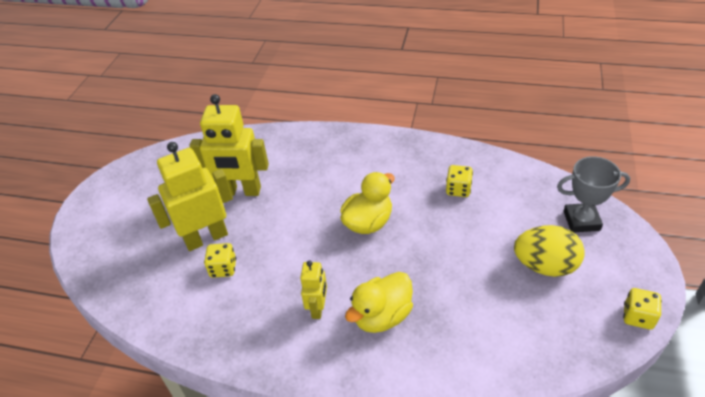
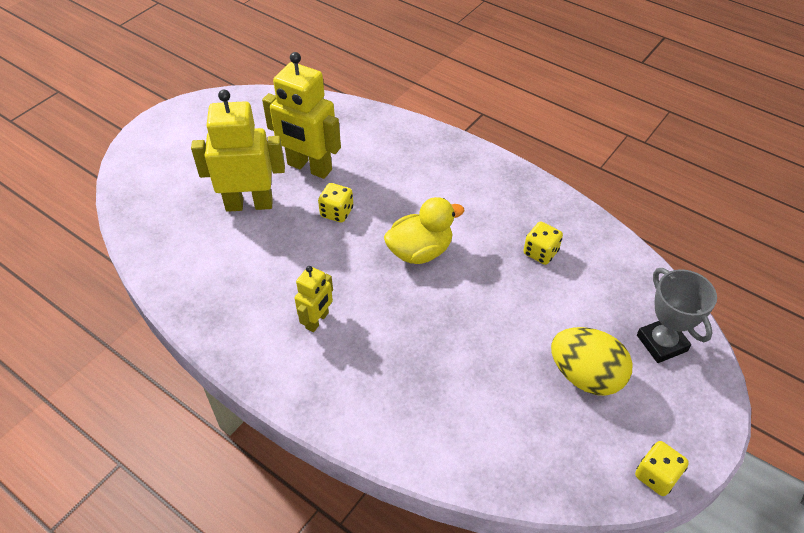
camera: 20 degrees right, 5 degrees up
(223, 268) = (249, 242): yellow dice -> yellow dice (337, 212)
(382, 316) = (376, 355): yellow duck -> none
(581, 221) = (661, 343): grey trophy -> grey trophy turned 45 degrees clockwise

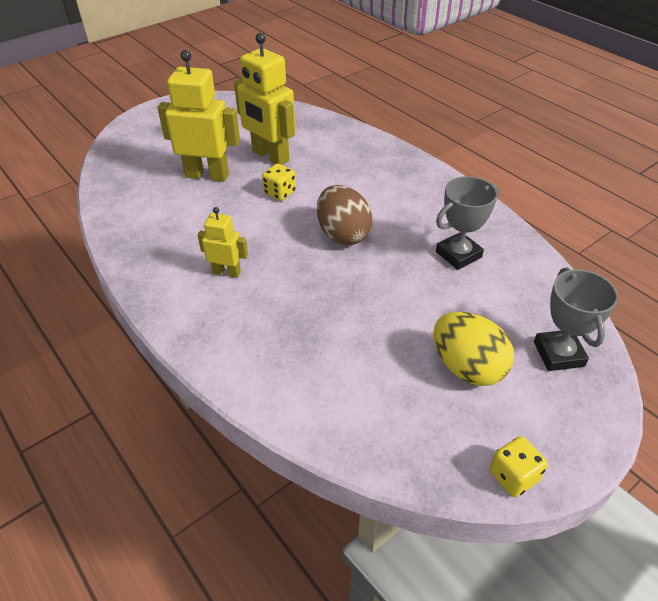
camera: 15 degrees right, 5 degrees down
(317, 320) = (227, 272): yellow robot -> yellow robot turned 120 degrees counterclockwise
(420, 251) = (343, 234): yellow duck -> brown egg
(540, 252) = (458, 254): yellow dice -> grey trophy

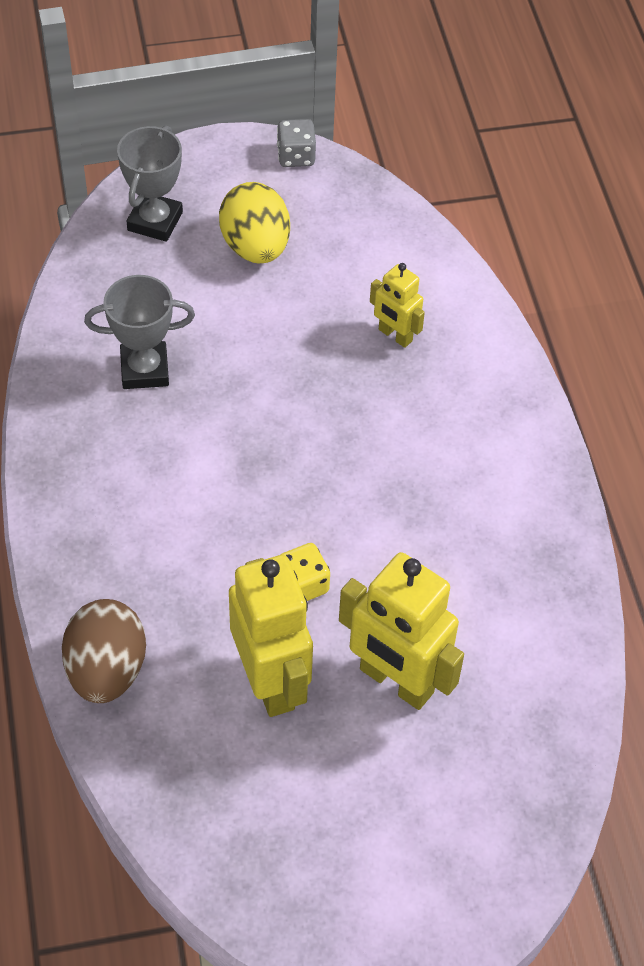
camera: 155 degrees left, 10 degrees up
(227, 272) = (445, 471): yellow robot -> yellow robot (395, 335)
(343, 234) = (263, 464): brown egg -> brown egg (106, 670)
(513, 476) = (296, 156): yellow dice -> grey dice

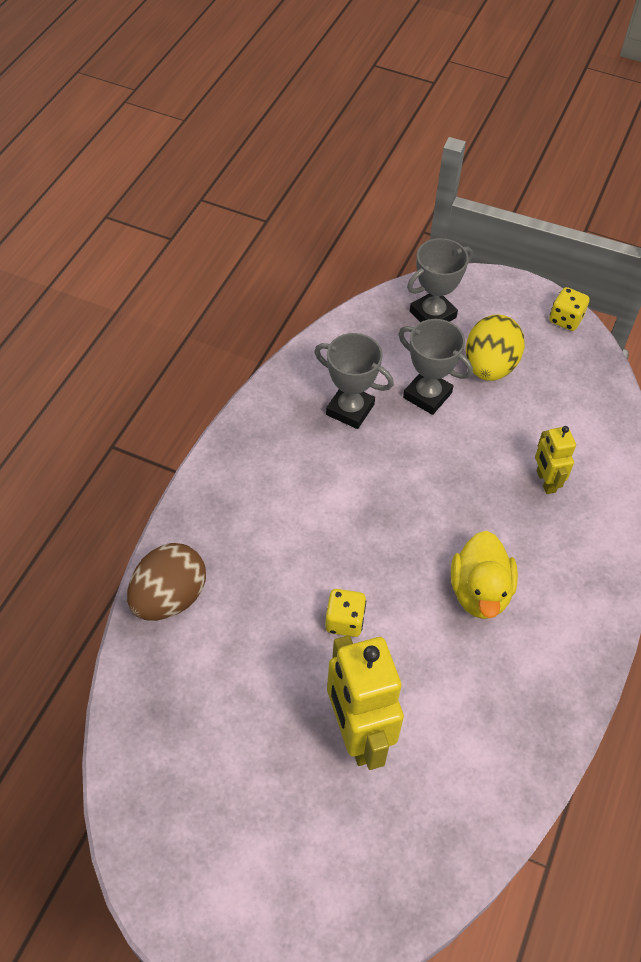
camera: 35 degrees right, 0 degrees up
(214, 311) = (427, 395): none -> grey trophy
(271, 682) = (270, 676): yellow robot -> none
(296, 156) = (565, 319): grey dice -> yellow dice
(411, 479) = (480, 592): none -> yellow duck

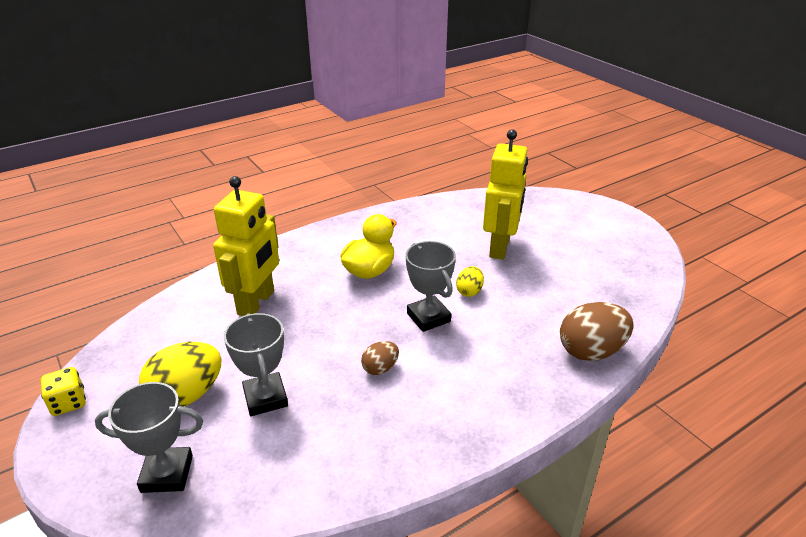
camera: 145 degrees left, 20 degrees down
(344, 621) = (469, 291): yellow dice -> yellow egg
(350, 409) = (343, 419): grey trophy -> grey trophy (428, 317)
(359, 470) = (380, 368): none -> brown egg
(545, 481) = (256, 303): yellow robot -> yellow robot, size x1.86

